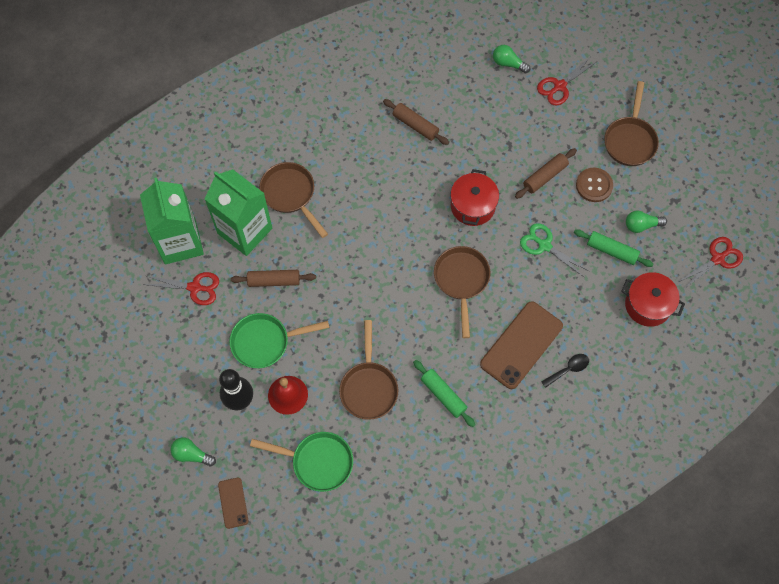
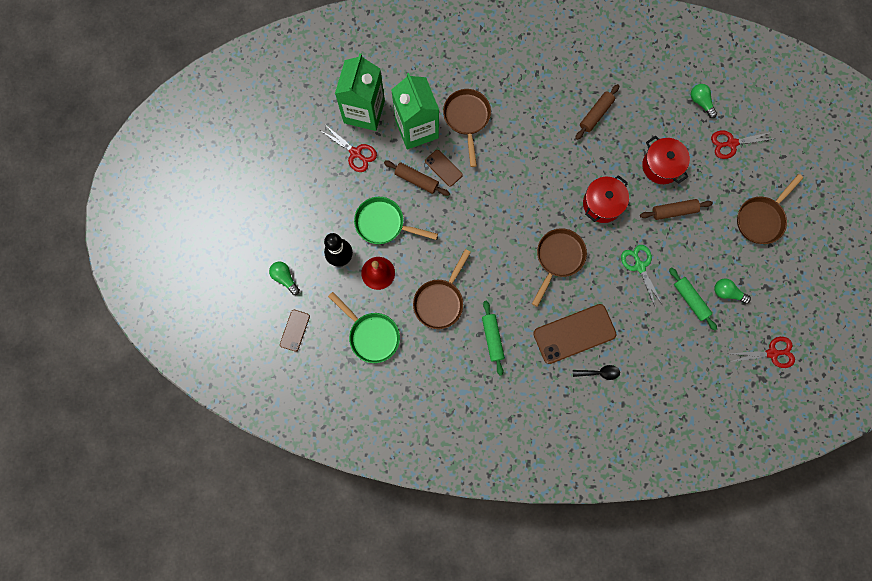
camera: 30 degrees right, 10 degrees up
(294, 254) = (443, 168): none -> brown phone
(415, 125) = (596, 114): brown rolling pin -> brown rolling pin turned 60 degrees clockwise
(594, 185) = (709, 240): brown button -> none
(648, 305) = (692, 358): red pot -> red pot (661, 166)

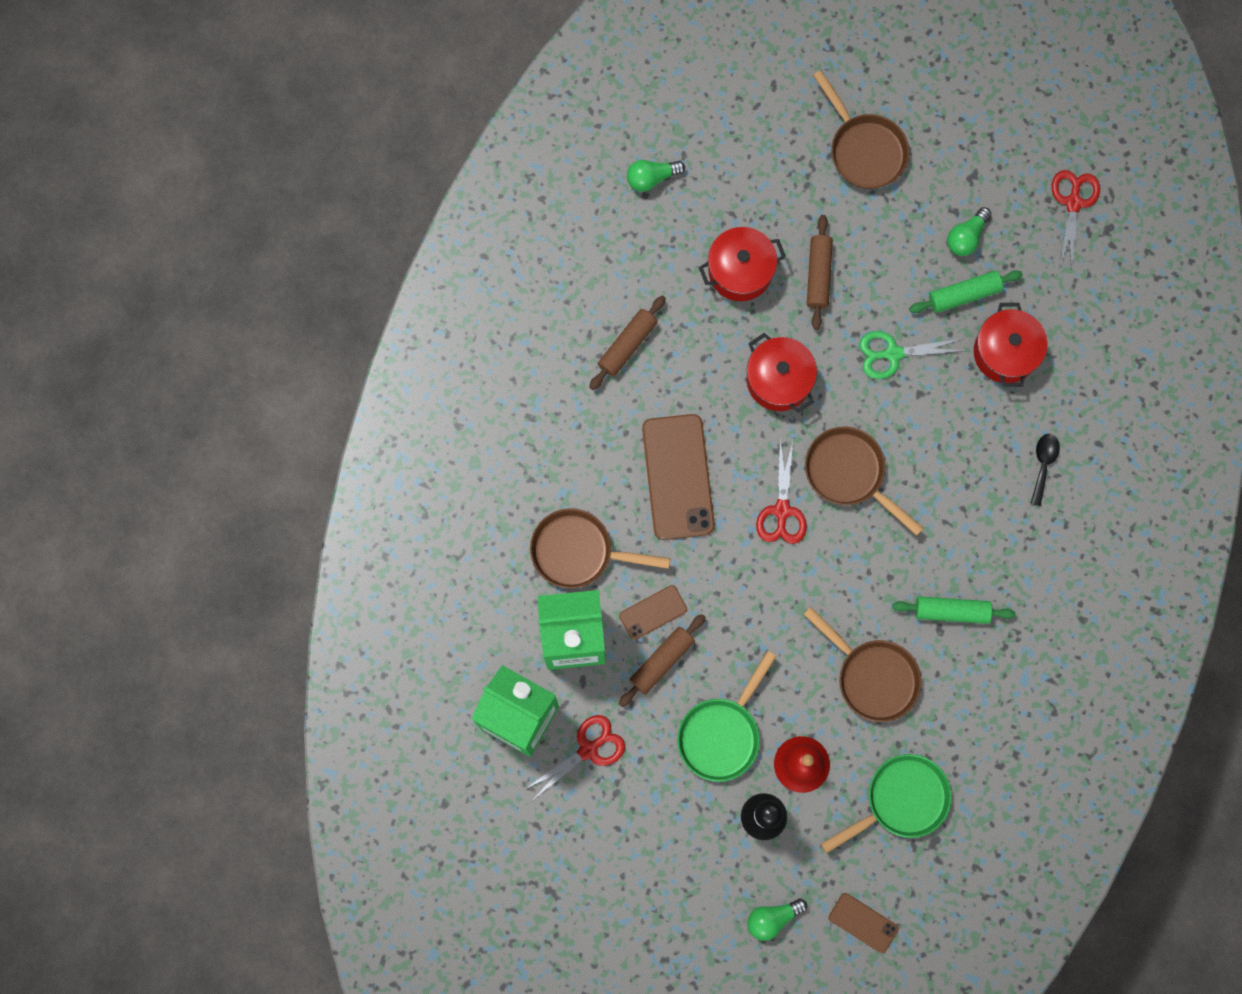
camera: 75 degrees left, 0 degrees up
(574, 333) = (974, 484): brown phone -> brown phone (678, 477)
(596, 114) = (627, 345): brown rolling pin -> brown rolling pin turned 75 degrees clockwise
(662, 333) = (1005, 352): none -> red pot
(731, 143) = (732, 154): red scissors -> red scissors (782, 511)

